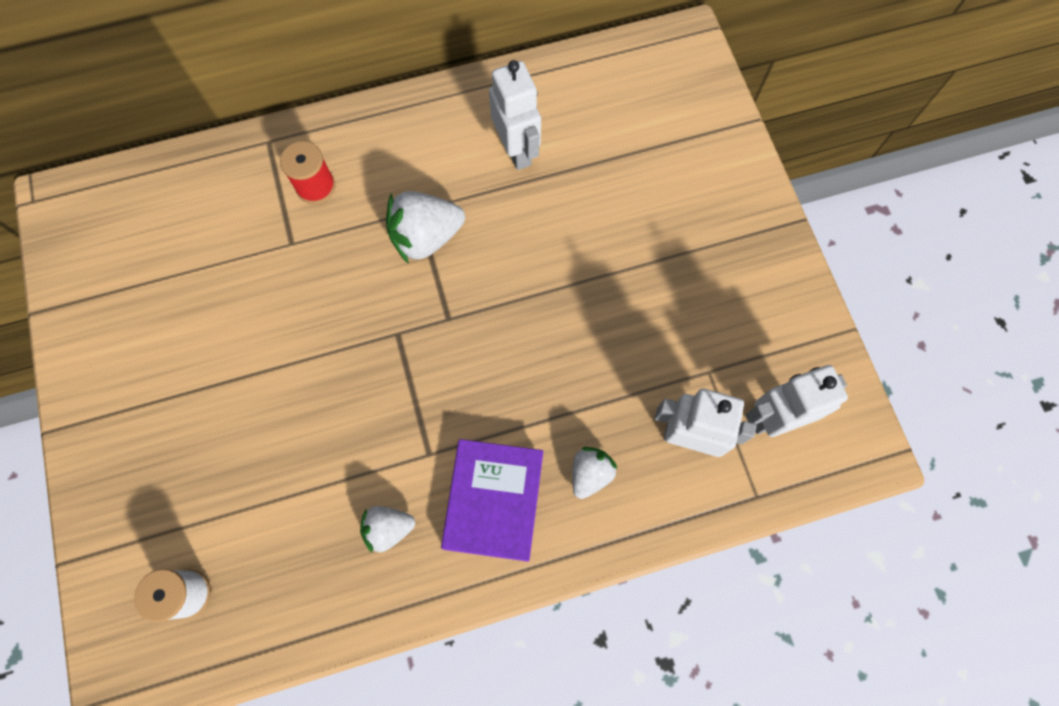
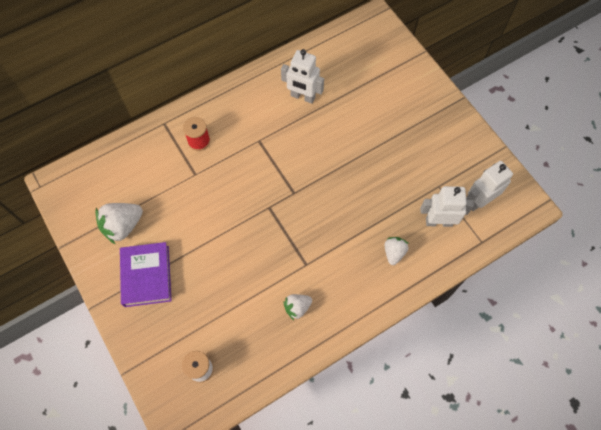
camera: 15 degrees left, 5 degrees down
(426, 237) = (268, 153): white strawberry -> white strawberry (123, 226)
(494, 501) = (348, 279): purple book -> purple book (146, 276)
(516, 150) = (302, 97): white robot -> white robot turned 150 degrees clockwise

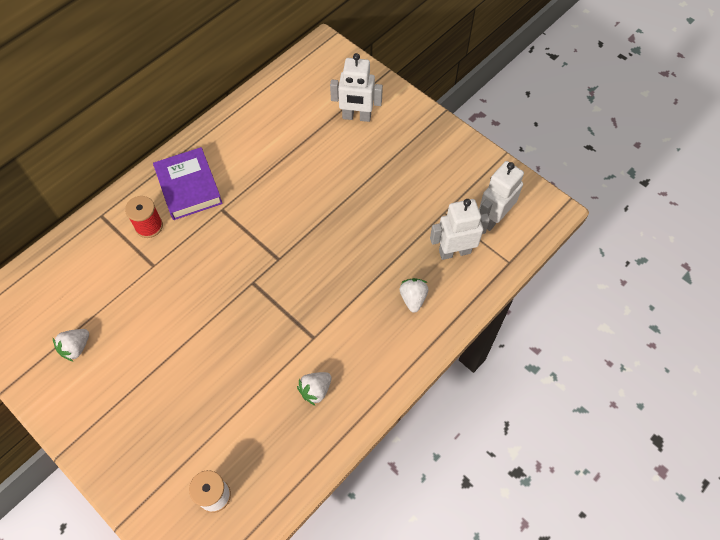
camera: 15 degrees left, 5 degrees down
(123, 226) = (76, 348): white strawberry -> white strawberry, size x0.61
(146, 276) = (120, 400): purple book -> purple book (189, 187)
(302, 97) = (262, 149): white robot -> white robot (356, 117)

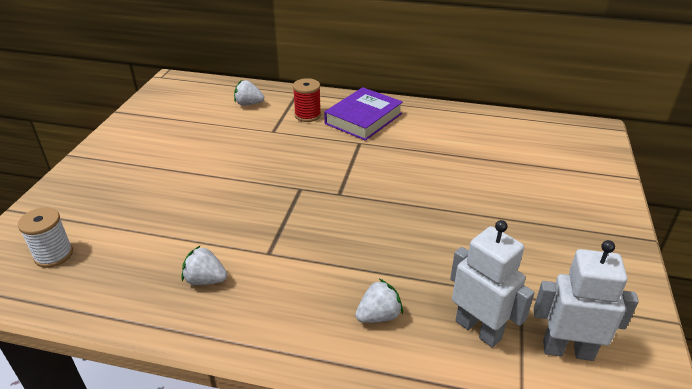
camera: 60 degrees right, 25 degrees down
(76, 348) = (171, 126): white strawberry -> white strawberry (248, 104)
(356, 117) = (552, 179): white robot -> none

